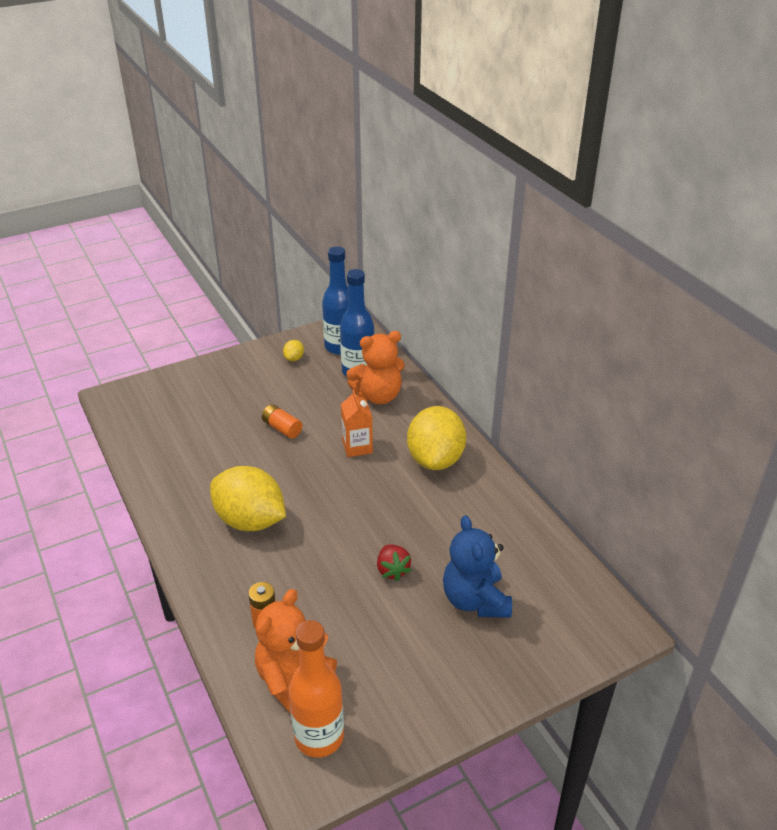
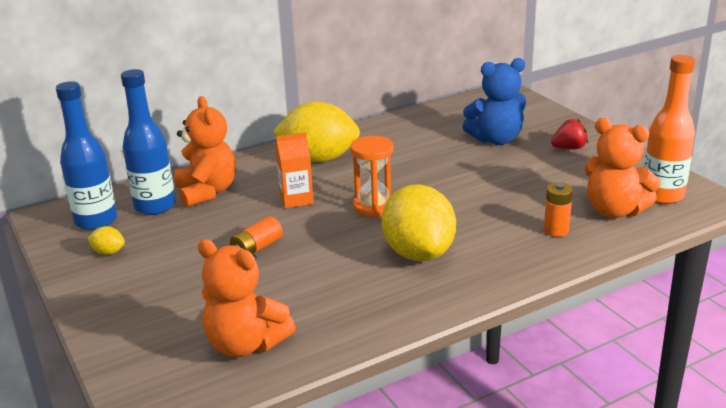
camera: 90 degrees left, 10 degrees down
(161, 430) = (245, 344): none -> orange teddy bear
(250, 520) = (418, 253): yellow lemon -> yellow lemon turned 45 degrees counterclockwise
(335, 495) = (373, 207): none -> orange hourglass
(392, 570) = (472, 173): red strawberry -> red strawberry (569, 148)

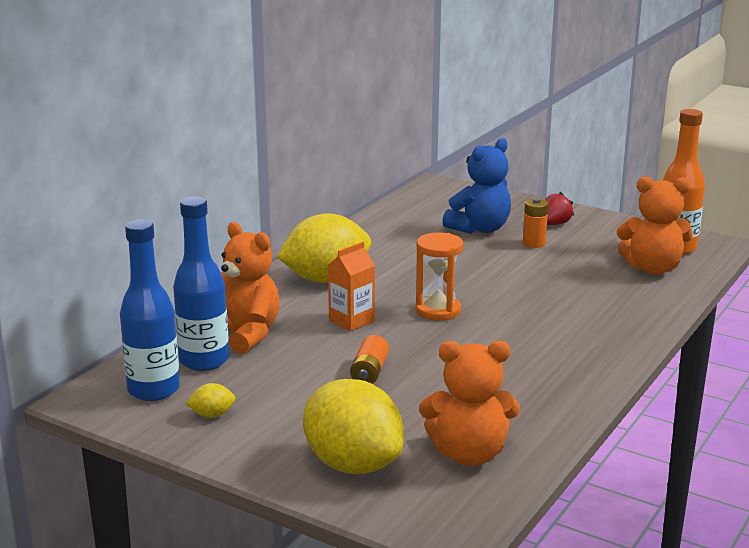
camera: 30 degrees left, 5 degrees down
(418, 253) = (530, 340): yellow lemon -> yellow lemon (353, 464)
(556, 230) = (624, 294): orange battery -> orange battery (534, 243)

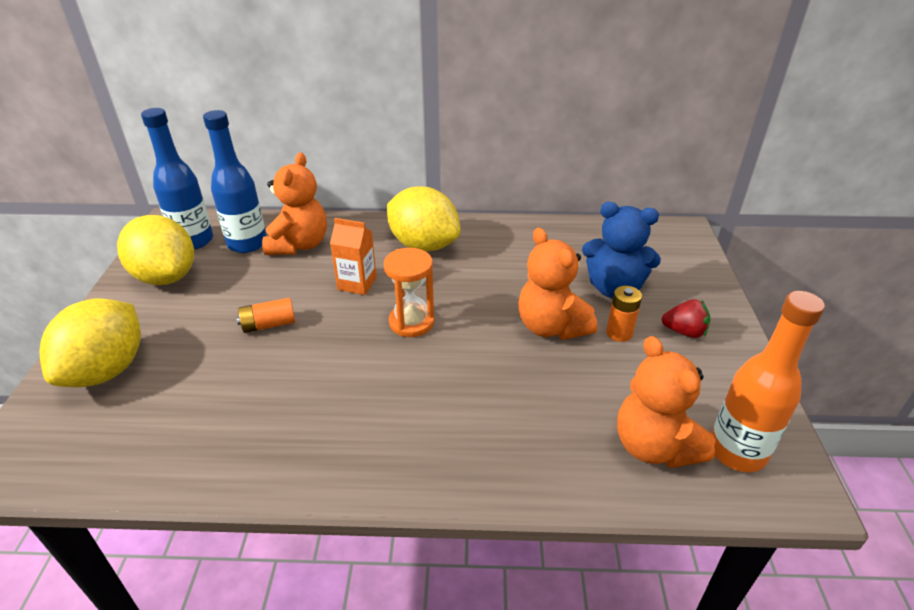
camera: 60 degrees right, 15 degrees up
(212, 415) = (166, 277): yellow lemon -> yellow lemon, size x2.49
(469, 454) = (141, 433): orange teddy bear -> orange teddy bear (551, 327)

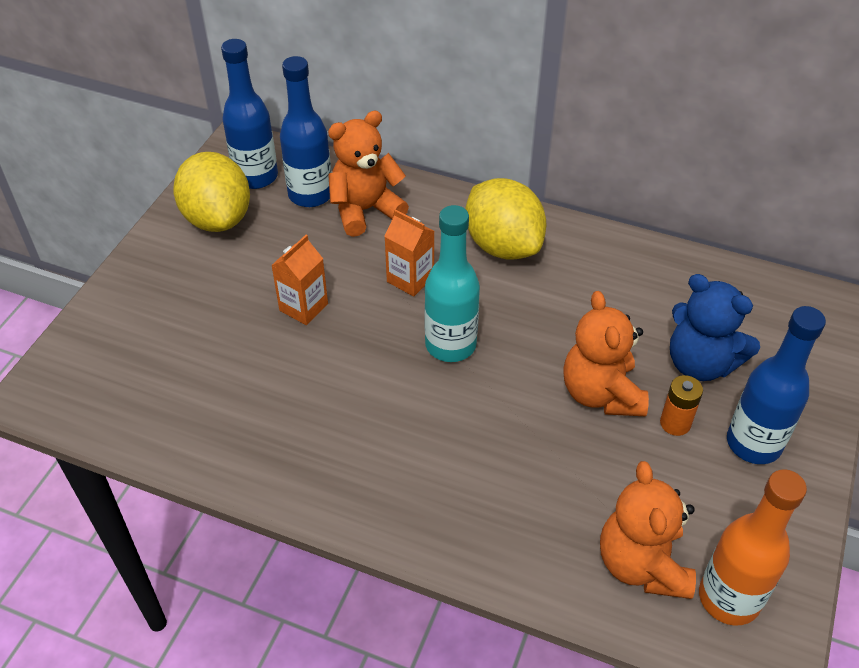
camera: 20 degrees right, 10 degrees up
(107, 370) = (140, 318): yellow lemon -> none
(269, 324) = (303, 307): orange battery -> orange carton
(299, 245) = (365, 210): orange teddy bear -> orange teddy bear turned 150 degrees counterclockwise
(411, 322) = (450, 345): orange hourglass -> turquoise bottle
(684, 332) = (753, 443): red strawberry -> blue bottle

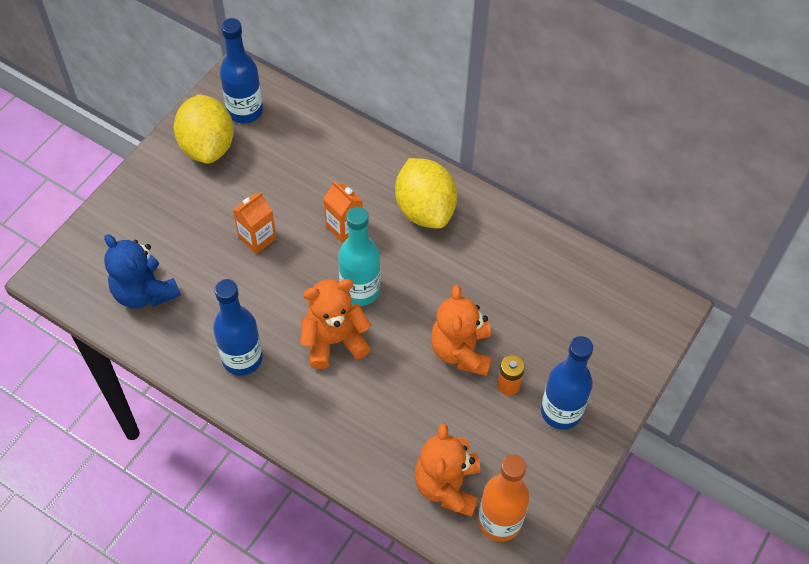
camera: 10 degrees right, 10 degrees up
(310, 195) = (284, 136): blue bottle -> blue bottle (242, 358)
(365, 210) = (324, 158): orange teddy bear -> orange teddy bear (334, 340)
(700, 363) = (545, 340): blue teddy bear -> blue teddy bear (144, 292)

